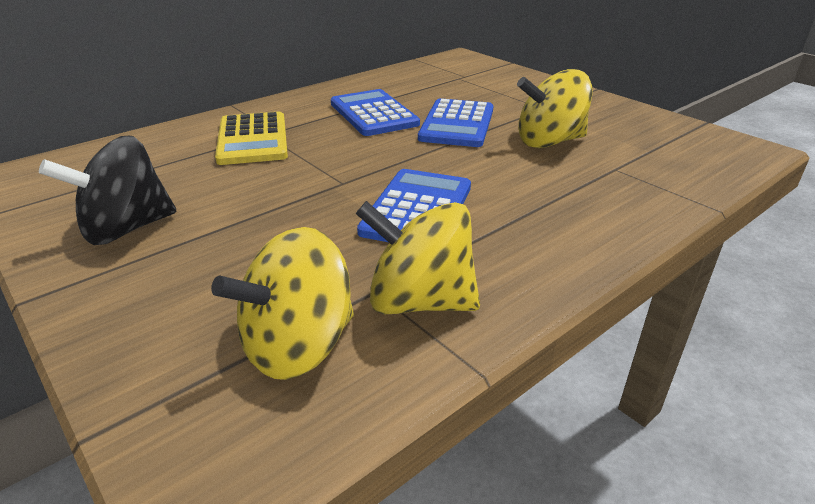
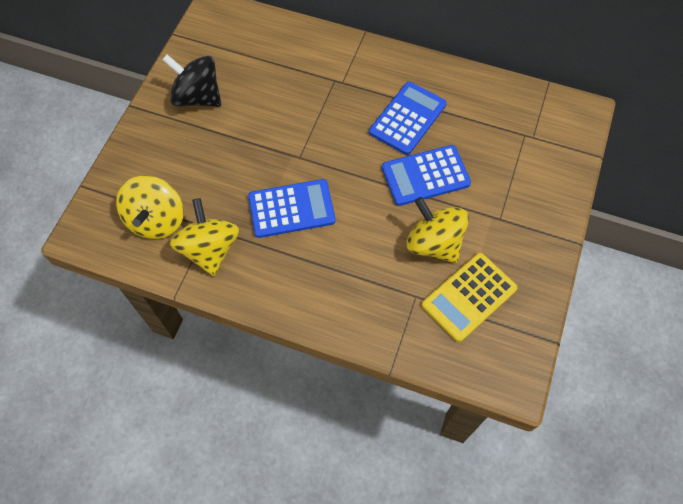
camera: 60 degrees right, 30 degrees up
(252, 139) = (322, 79): yellow calculator -> yellow calculator (469, 297)
(298, 346) = (156, 220): yellow spinning top -> yellow spinning top turned 105 degrees counterclockwise

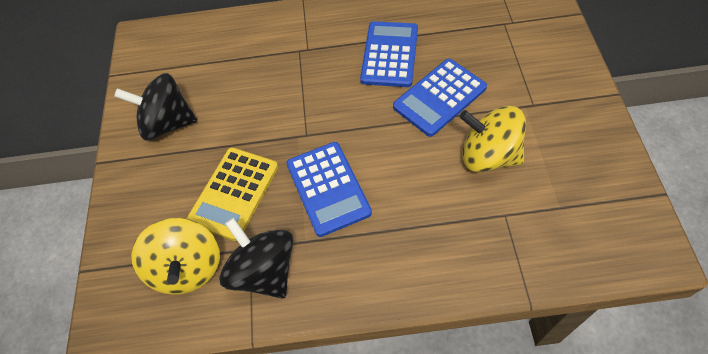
camera: 20 degrees left, 5 degrees down
(210, 249) = (264, 271): yellow spinning top -> black spinning top
(291, 209) = (328, 188): blue calculator -> blue calculator turned 105 degrees clockwise
(469, 297) = (555, 190): yellow calculator -> yellow calculator (234, 193)

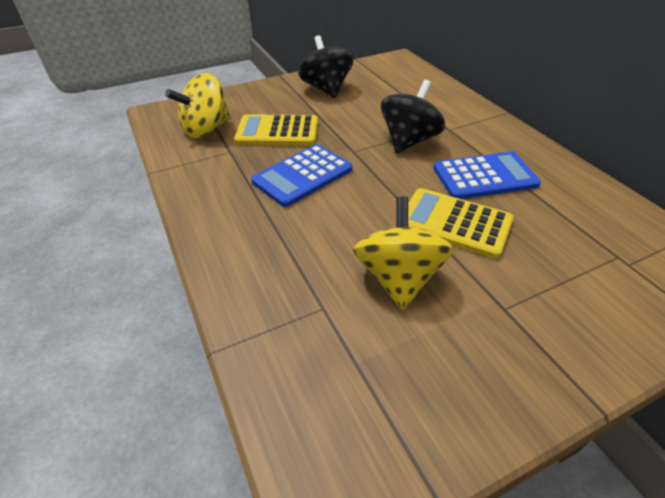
camera: 65 degrees right, 15 degrees down
(264, 271) = (211, 163): black spinning top -> black spinning top (409, 141)
(439, 97) = (454, 223): blue calculator -> yellow calculator

